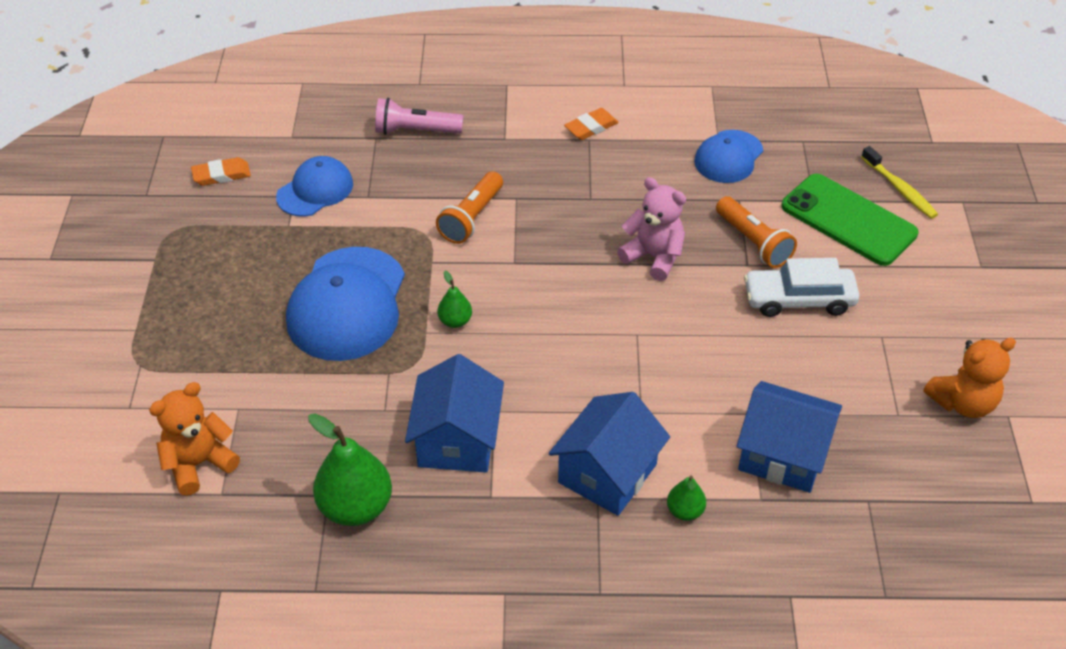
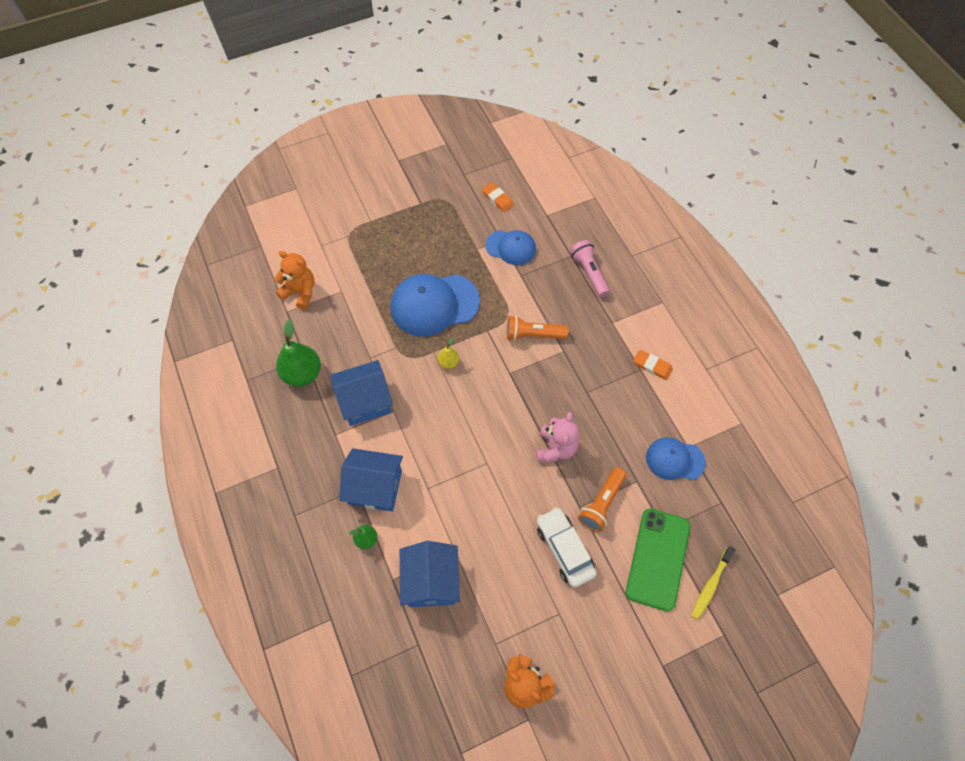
camera: 65 degrees right, 15 degrees up
(455, 321) = (448, 362): green pear -> yellow pear

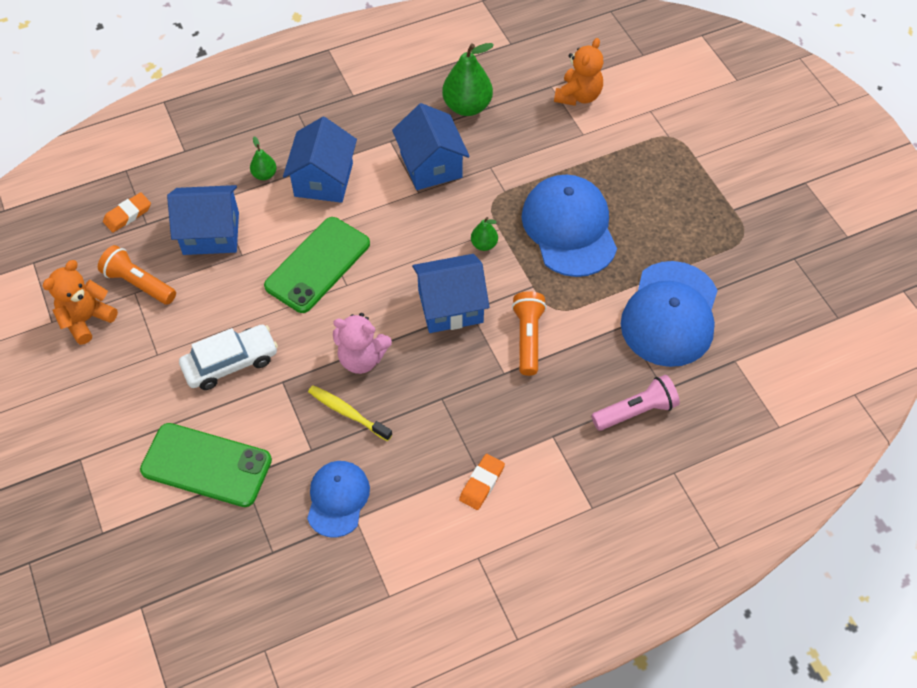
camera: 90 degrees right, 5 degrees down
(448, 362) = (484, 244): yellow pear -> green pear
(467, 486) = (318, 265): none -> green phone
(497, 199) = (755, 299): orange eraser -> orange eraser (128, 215)
(506, 386) = (450, 306): none -> blue house
(511, 247) = (670, 314): blue cap -> blue cap, size x1.69
(602, 504) = (284, 406): orange flashlight -> orange flashlight (139, 284)
(710, 585) = (164, 524): yellow toothbrush -> yellow toothbrush (347, 412)

